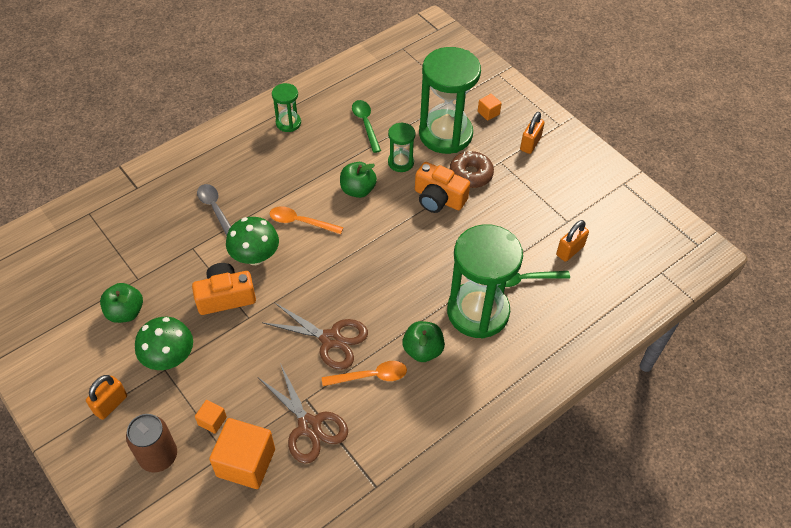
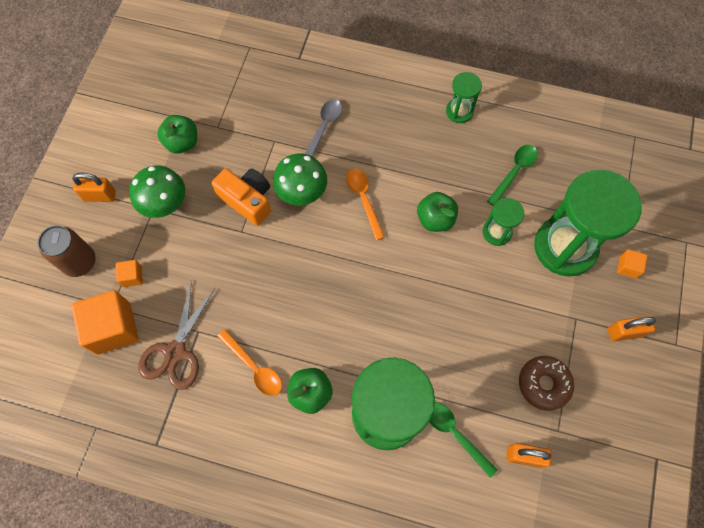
camera: 55 degrees right, 15 degrees up
(331, 339) = (267, 310): brown scissors -> none
(438, 198) = (484, 293): orange camera -> none
(471, 174) = (537, 302): brown donut -> brown donut (543, 384)

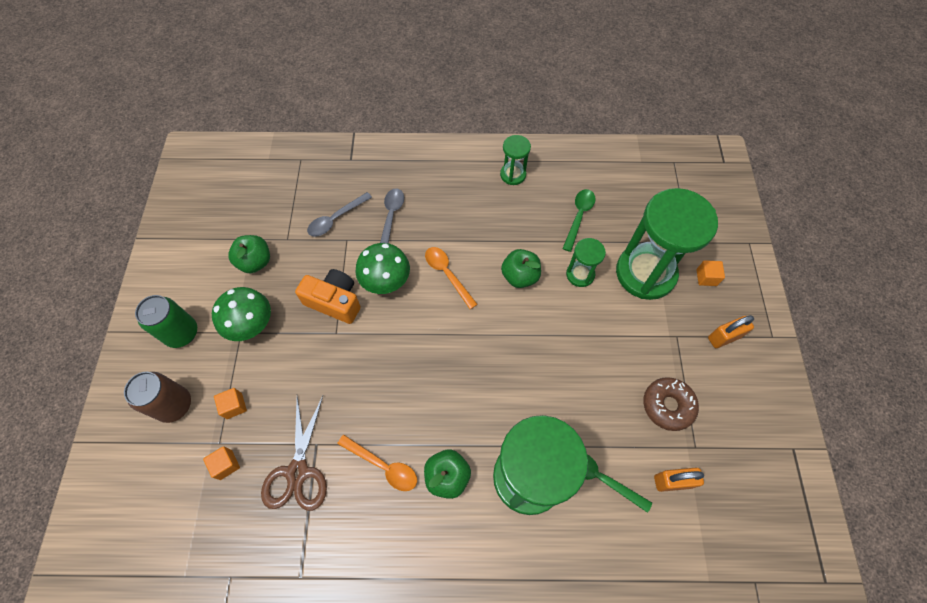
camera: 15 degrees left, 5 degrees down
(100, 196) = (182, 333): orange padlock -> green can
(113, 328) = (226, 465): orange cube -> orange cube, size x0.47
(269, 117) = (336, 219): none -> grey spoon

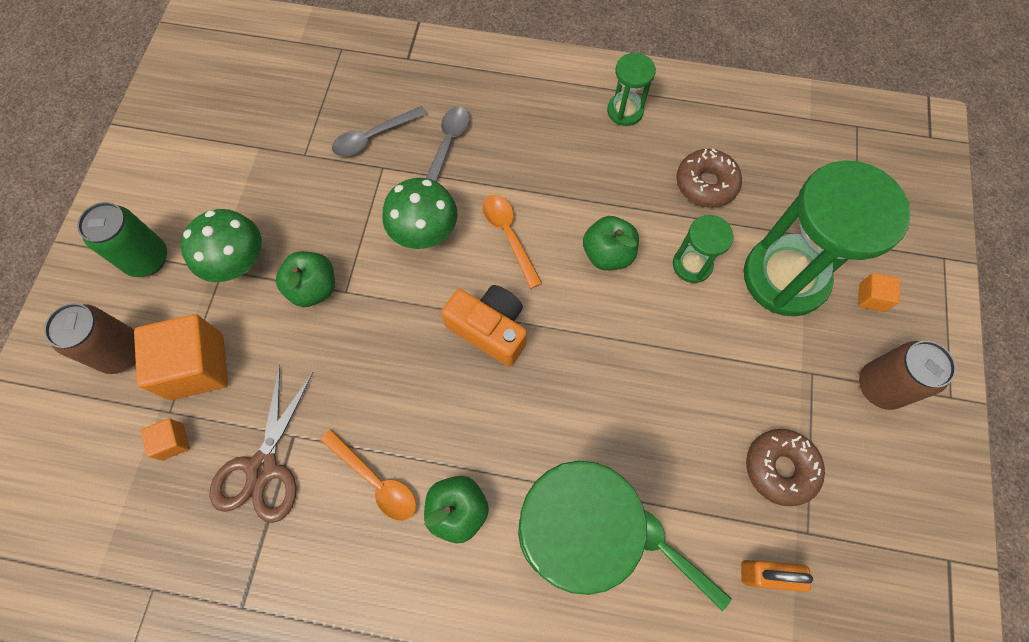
camera: 10 degrees right, 5 degrees up
(234, 406) = (197, 366): orange cube -> orange cube, size x2.12
(255, 262) = (258, 179): green apple -> green apple (313, 288)
(334, 301) = (351, 248): orange camera -> orange camera (489, 329)
(578, 217) = (706, 184): green spoon -> brown donut
(724, 337) = (880, 386): orange padlock -> brown can

